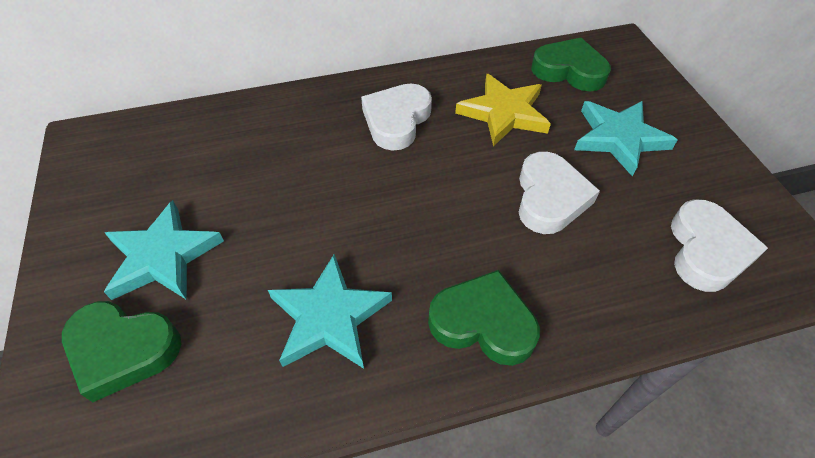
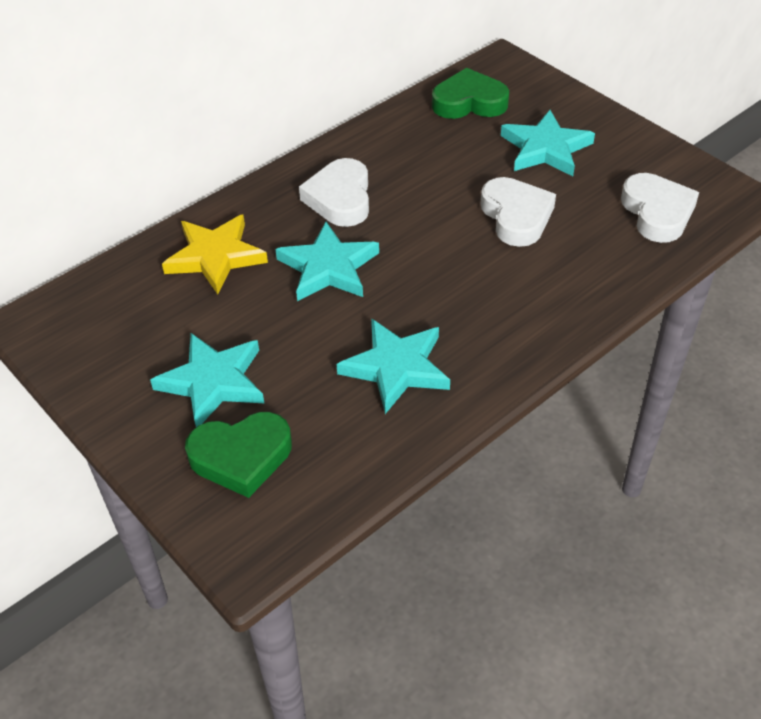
camera: 25 degrees left, 5 degrees down
(341, 182) = (328, 267): none -> turquoise star
(483, 323) = (520, 325): green heart -> none
(503, 113) = (434, 160): yellow star -> yellow star (215, 257)

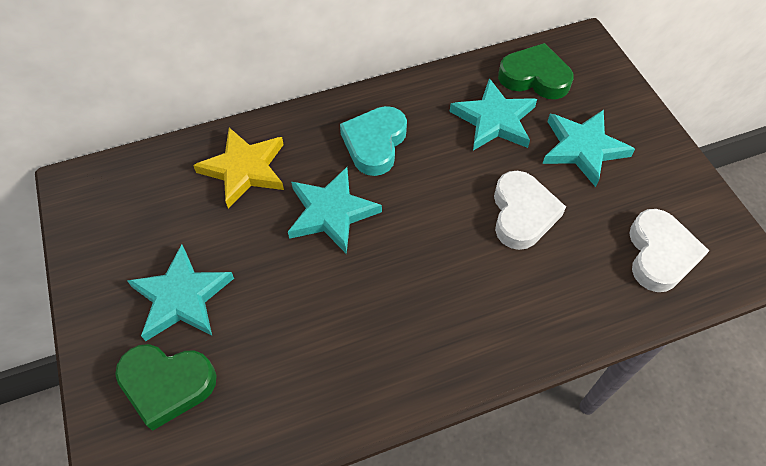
camera: 20 degrees right, 10 degrees up
(340, 198) = (375, 143): white heart -> turquoise heart
(396, 368) = (339, 341): turquoise star -> turquoise star (494, 120)

